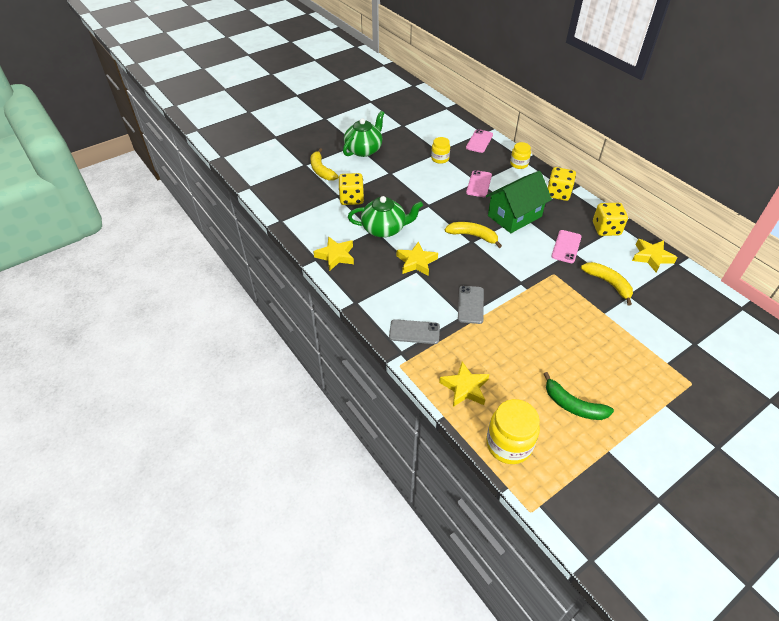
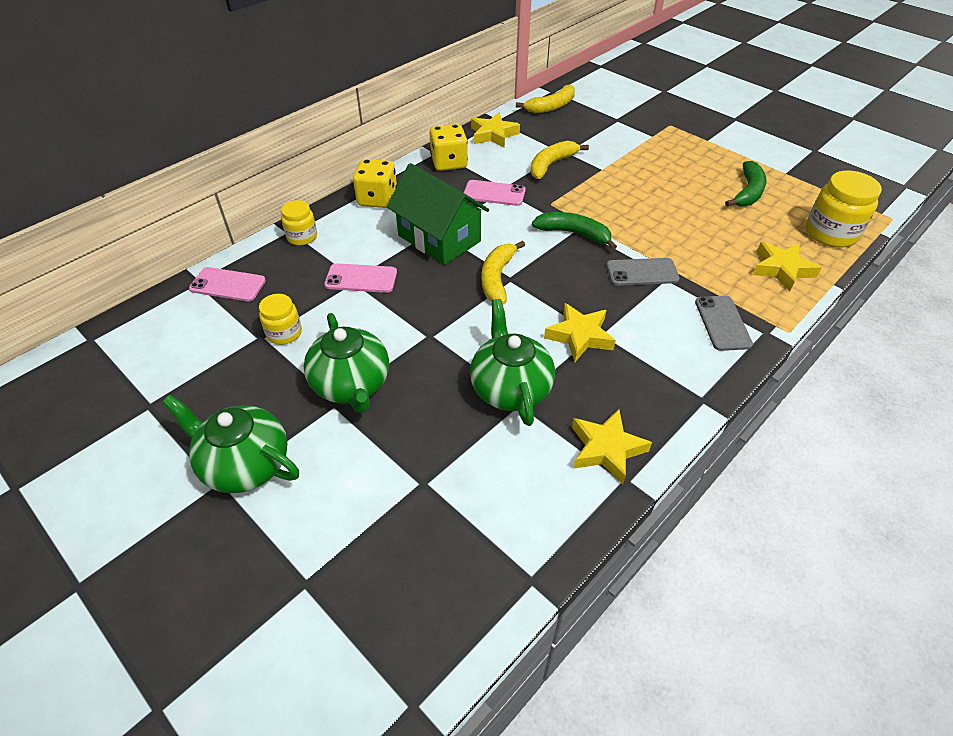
camera: 100 degrees left, 0 degrees up
(321, 170) = (329, 537): yellow banana -> yellow banana (551, 106)
(351, 199) = (429, 455): yellow dice -> none
(400, 178) = (351, 385): none -> green teapot
(516, 279) = (574, 234): none -> green banana

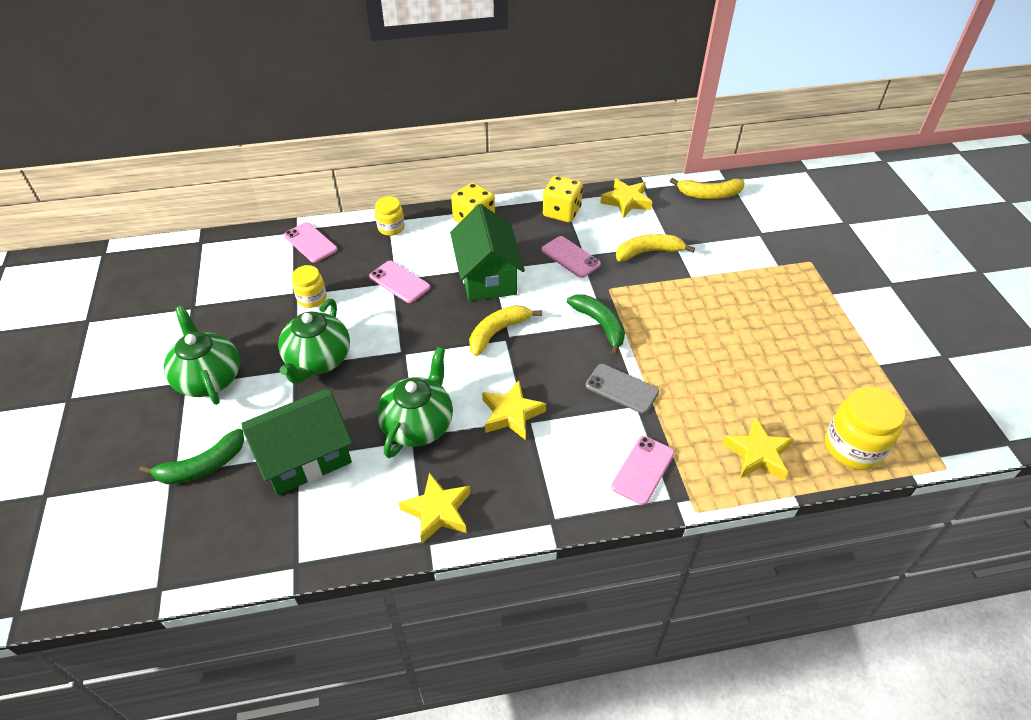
camera: 35 degrees right, 0 degrees up
(433, 477) = (305, 457): none -> green house
(722, 323) = (643, 470): grey phone -> pink phone
(748, 192) = (812, 365): green banana -> green banana (202, 466)

